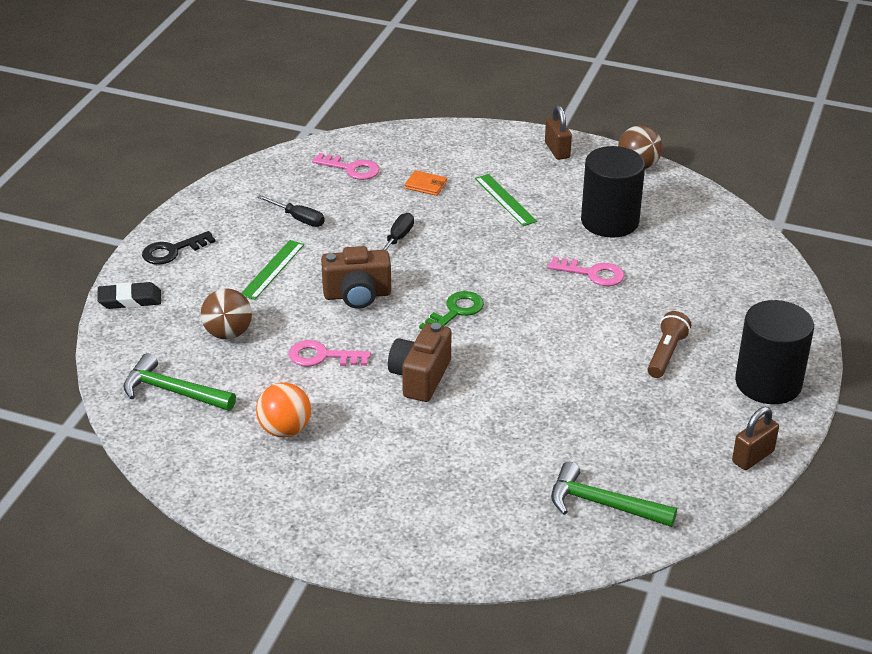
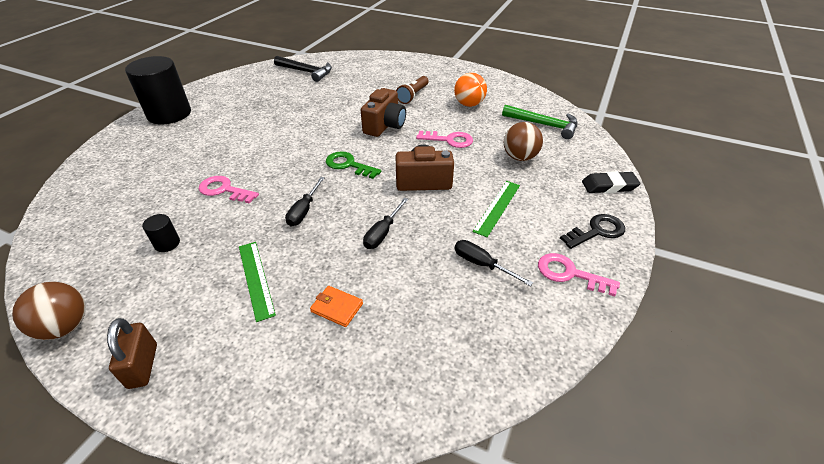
camera: 175 degrees left, 5 degrees up
(351, 169) = (424, 344): pink key -> pink key (569, 274)
(456, 312) = (348, 165): green key -> green key turned 75 degrees clockwise
(488, 256) = (304, 211): none -> black screwdriver
(603, 504) = (306, 72): green hammer -> black hammer
(609, 221) = (167, 243): black cylinder -> black cylinder, size x0.41
(666, 354) = (217, 131): brown flashlight -> brown flashlight (413, 95)
(753, 457) = (215, 84): brown padlock -> none

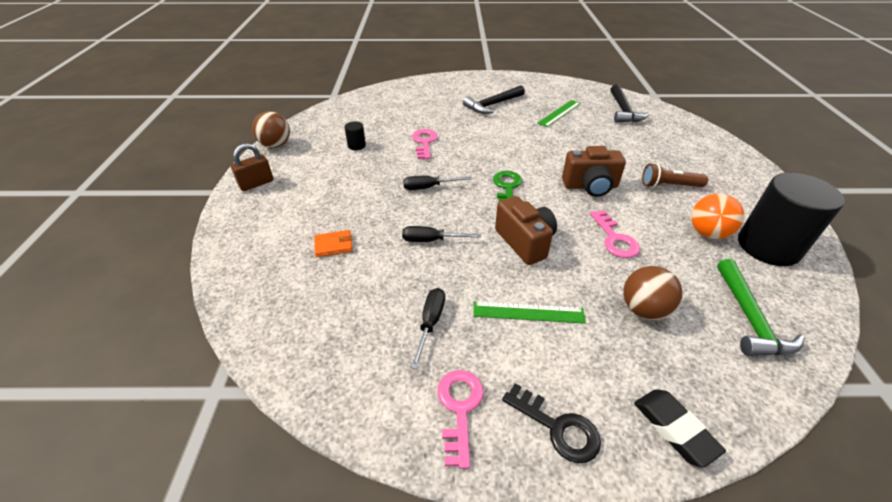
camera: 65 degrees right, 0 degrees up
(169, 114) = (489, 83): black cylinder -> black cylinder (768, 246)
(212, 126) = (492, 105): none -> black hammer
(255, 279) = (343, 195): green ruler -> green ruler (559, 113)
(337, 307) = (333, 245): orange wallet -> orange wallet turned 75 degrees clockwise

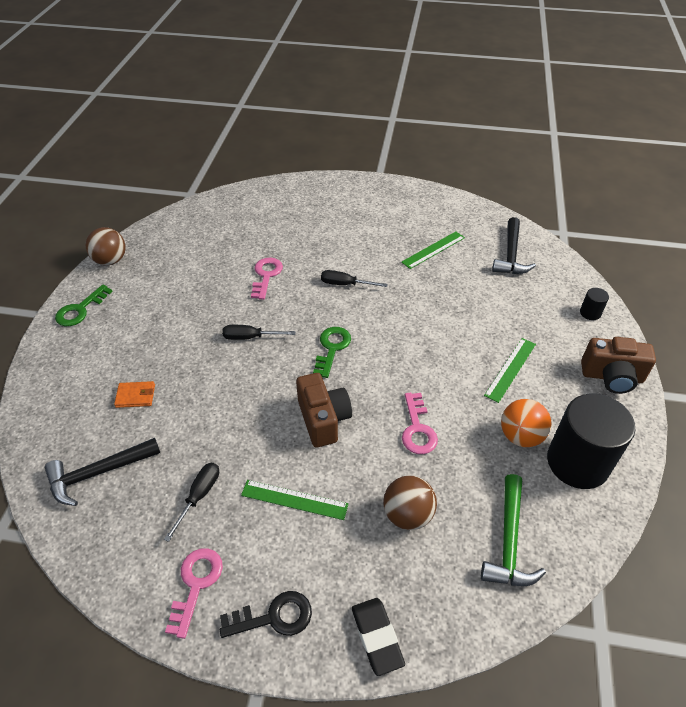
camera: 10 degrees right, 5 degrees up
(256, 183) = (80, 310): brown padlock -> green key
(356, 145) = (193, 271): black cylinder -> black cylinder (590, 313)
(431, 240) = (231, 404): black screwdriver -> black screwdriver (345, 284)
(492, 105) = (361, 229): black hammer -> black hammer (98, 473)
(557, 427) = (274, 617): black key -> black key turned 60 degrees counterclockwise
(590, 186) = (422, 358): brown camera -> brown camera (612, 377)
(669, 186) = (510, 369): brown flashlight -> green ruler

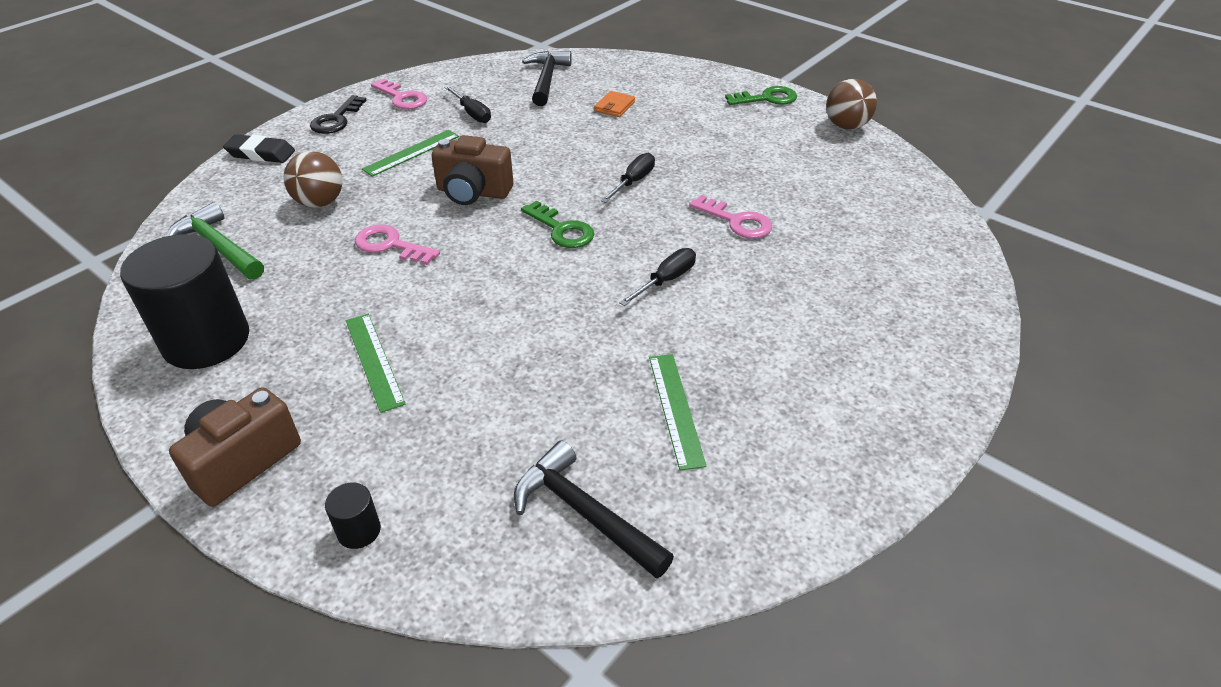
camera: 120 degrees right, 5 degrees down
(80, 310) = (767, 98): green key -> green key turned 105 degrees clockwise
(520, 436) = (289, 314): orange ball -> none

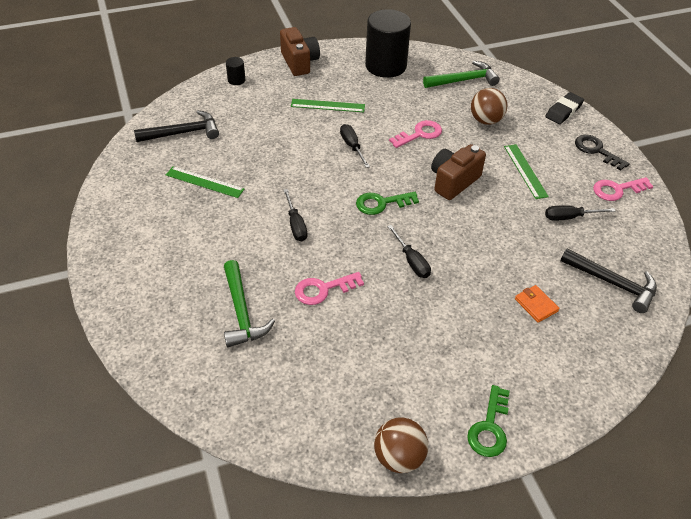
camera: 120 degrees right, 5 degrees up
(465, 294) = (352, 146): none -> black screwdriver
(833, 262) = (241, 312): none -> green hammer

